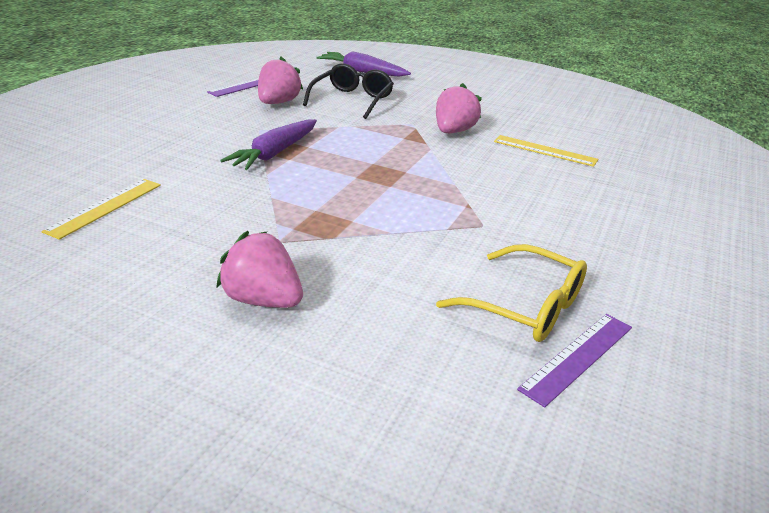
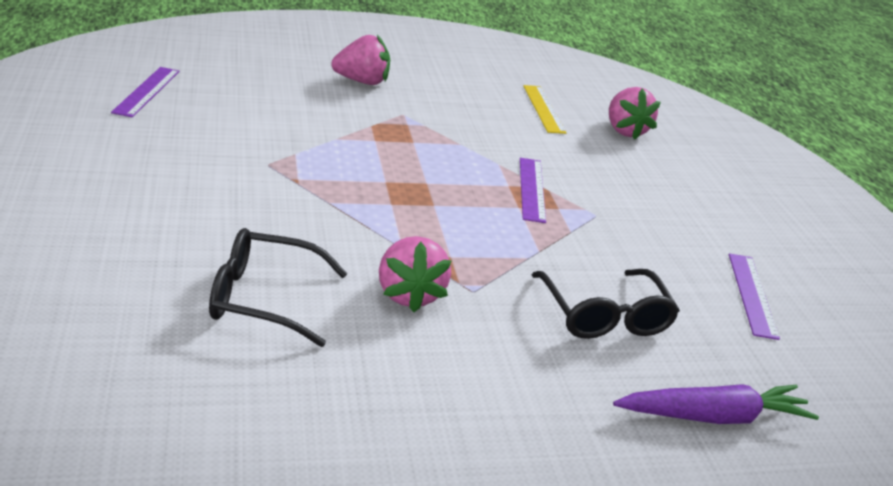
camera: 140 degrees right, 0 degrees up
(275, 153) = (531, 189): purple carrot -> purple ruler
(278, 103) = (660, 270): pink strawberry -> pink strawberry (624, 131)
(525, 307) = (195, 110): yellow glasses -> none
(545, 150) = (264, 298): yellow ruler -> black glasses

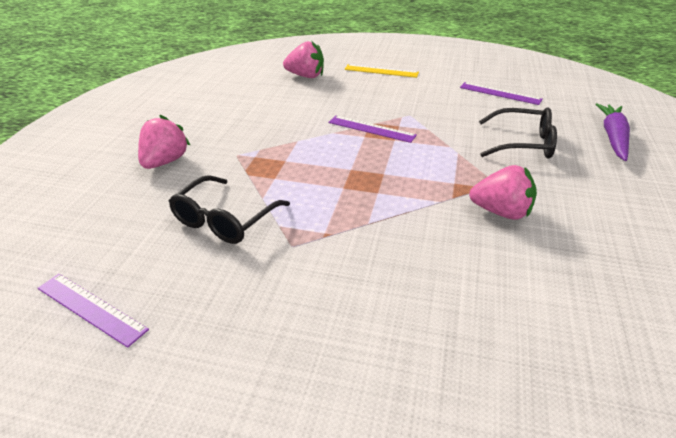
camera: 60 degrees left, 5 degrees up
(264, 298) = (508, 287): black glasses -> black glasses (225, 220)
(543, 109) = (260, 95): yellow ruler -> yellow ruler (381, 71)

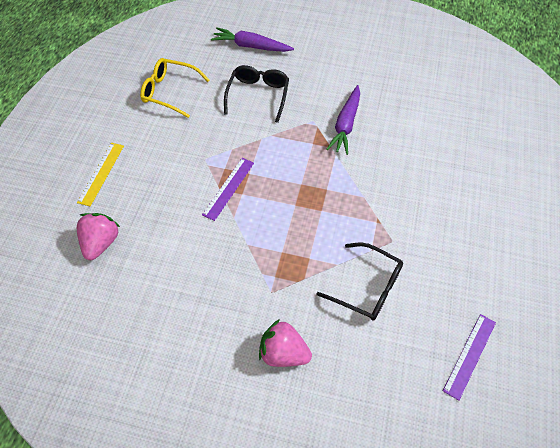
camera: 90 degrees left, 20 degrees up
(500, 93) = (169, 92): purple ruler -> yellow glasses
(501, 212) = (345, 124): pink strawberry -> purple carrot

